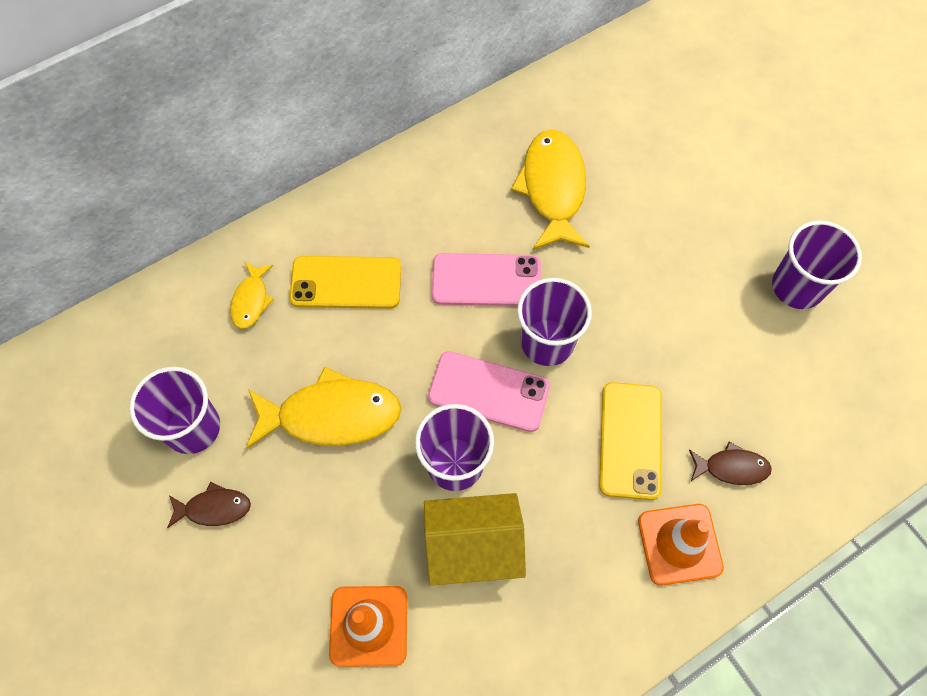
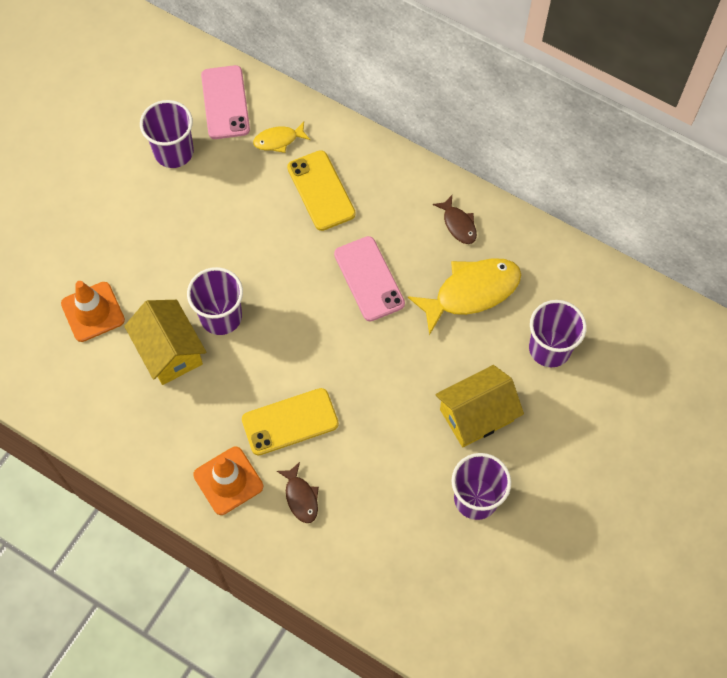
camera: 65 degrees right, 0 degrees up
(214, 508) = (128, 190): brown fish -> brown fish (458, 224)
(331, 415) = (220, 227): yellow fish -> none
(489, 391) = (283, 316): pink phone -> pink phone (225, 102)
(547, 342) = (339, 338): purple cup -> purple cup (549, 348)
(700, 245) = (476, 415): none -> yellow house

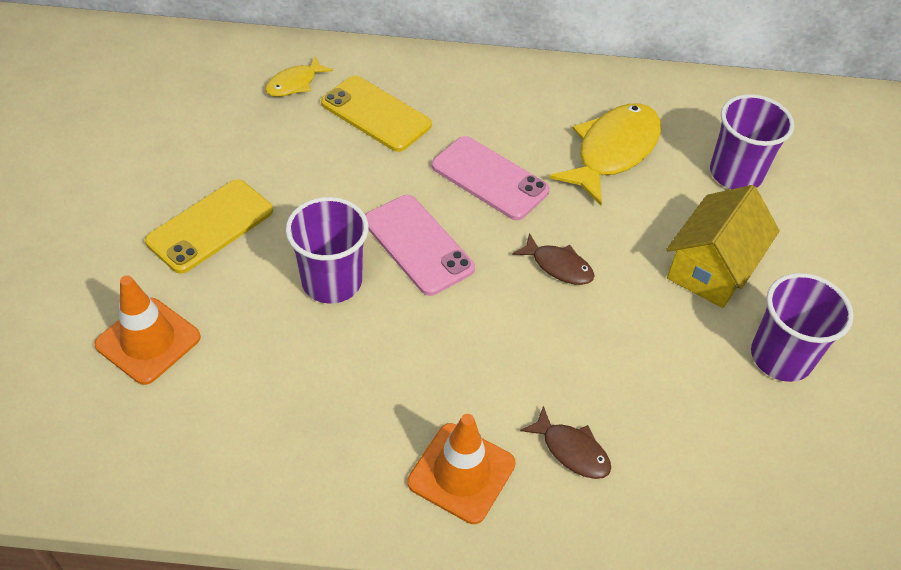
camera: 30 degrees left, 15 degrees down
(169, 351) = (285, 346): yellow house -> none
(174, 152) = (169, 133): purple cup -> none
(225, 102) = (208, 68): pink phone -> pink phone (418, 245)
(290, 422) = (497, 366): yellow phone -> yellow phone (210, 226)
(458, 224) = (551, 96): brown fish -> brown fish (558, 266)

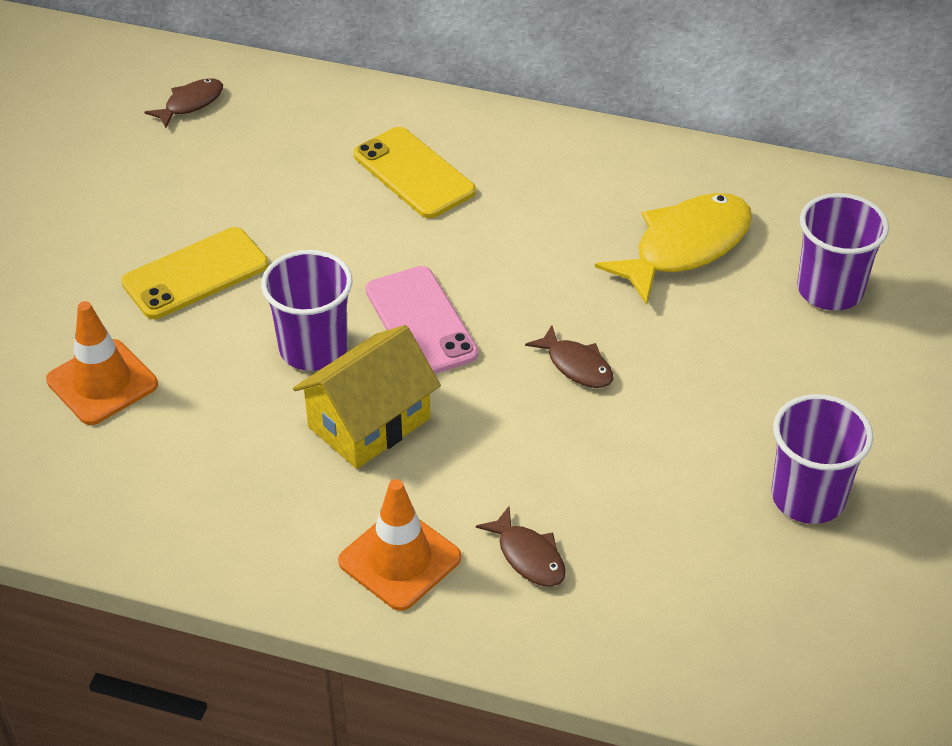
camera: 15 degrees right, 5 degrees down
(170, 74) = (190, 104): none -> brown fish
(295, 84) = (329, 129): yellow fish -> none
(489, 178) = (526, 260): pink phone -> none
(711, 268) = (760, 391): yellow house -> yellow house (369, 423)

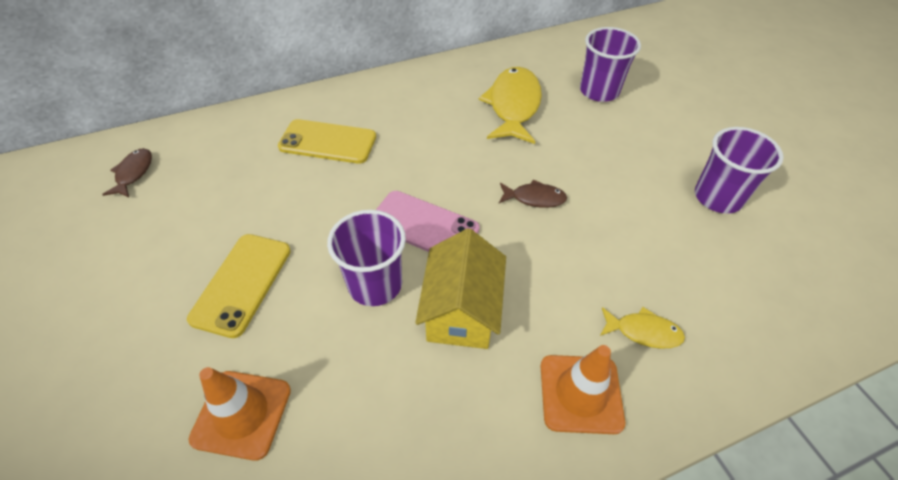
camera: 40 degrees left, 5 degrees up
(528, 556) = (643, 332): brown fish -> yellow fish

